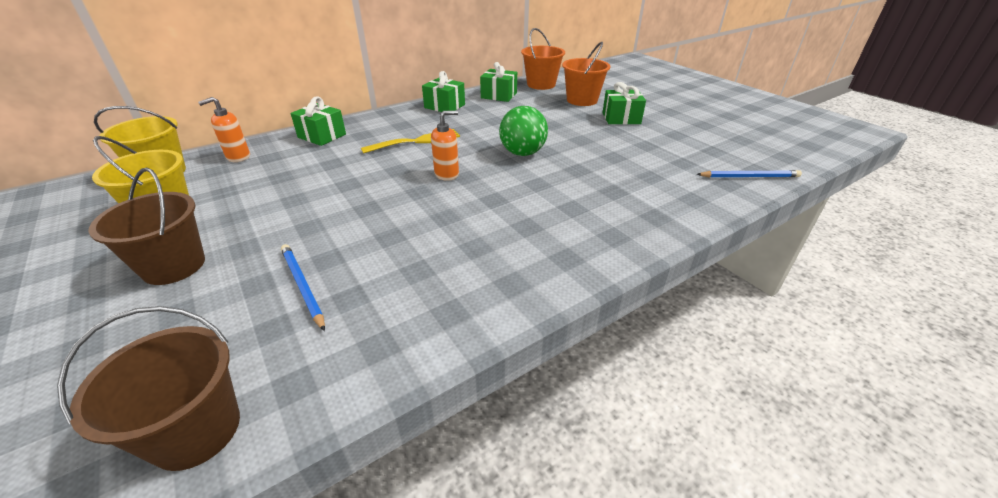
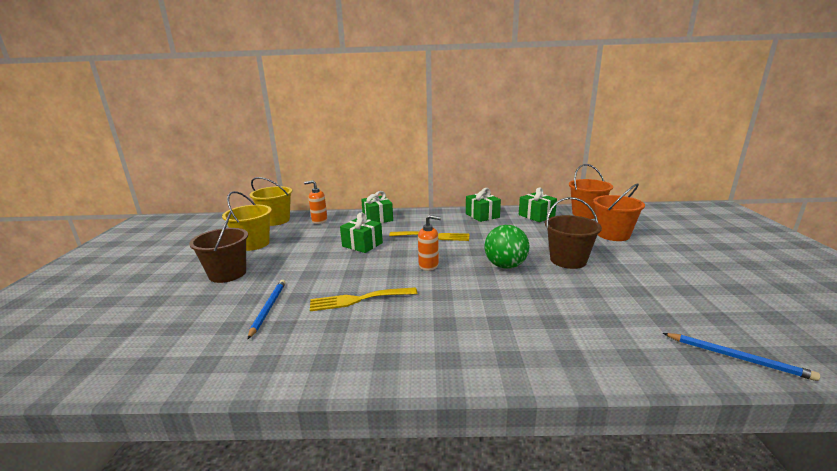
camera: 35 degrees right, 15 degrees down
(196, 431) = (146, 365): brown bucket -> brown bucket (568, 260)
(410, 235) = (358, 299): none -> yellow fork
(621, 118) = (637, 259): green gift -> green gift (362, 244)

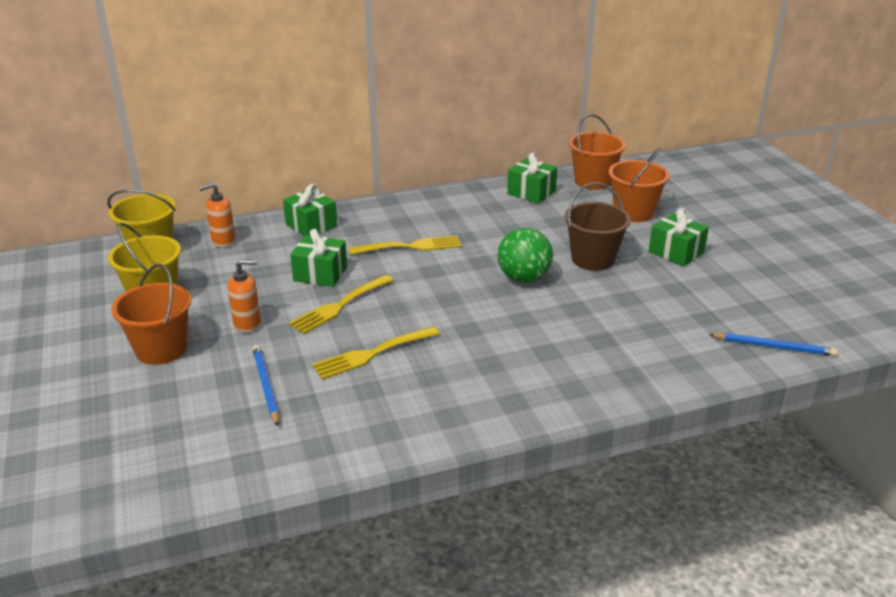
camera: 20 degrees left, 10 degrees up
(227, 274) = (161, 349): brown bucket -> orange bucket
(360, 265) = (339, 306): none -> yellow fork
(429, 265) = (430, 293): orange soap dispenser -> orange soap dispenser (247, 324)
(482, 215) = (459, 201): green gift -> green gift (676, 252)

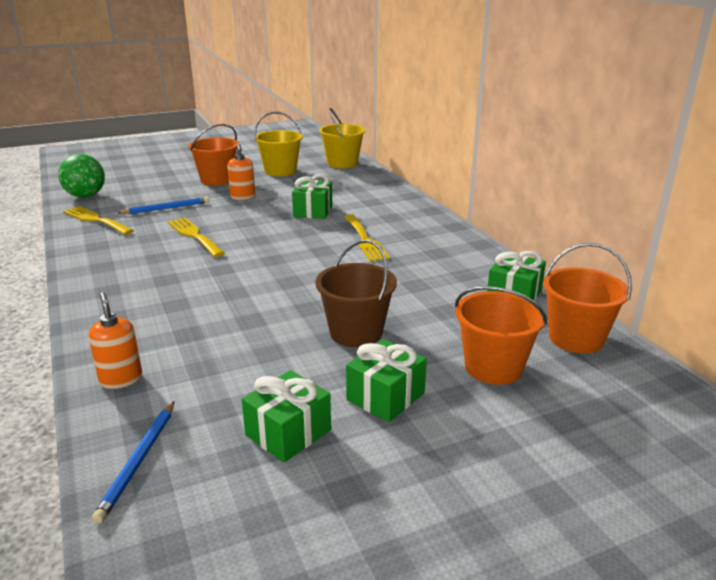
camera: 85 degrees right, 5 degrees down
(223, 241) = (359, 179): orange soap dispenser -> orange soap dispenser (121, 379)
(311, 225) = (393, 202): green gift -> green gift (288, 433)
(339, 306) = (264, 221): yellow fork -> yellow fork (96, 220)
(523, 278) = (310, 292): green ball -> green ball (86, 196)

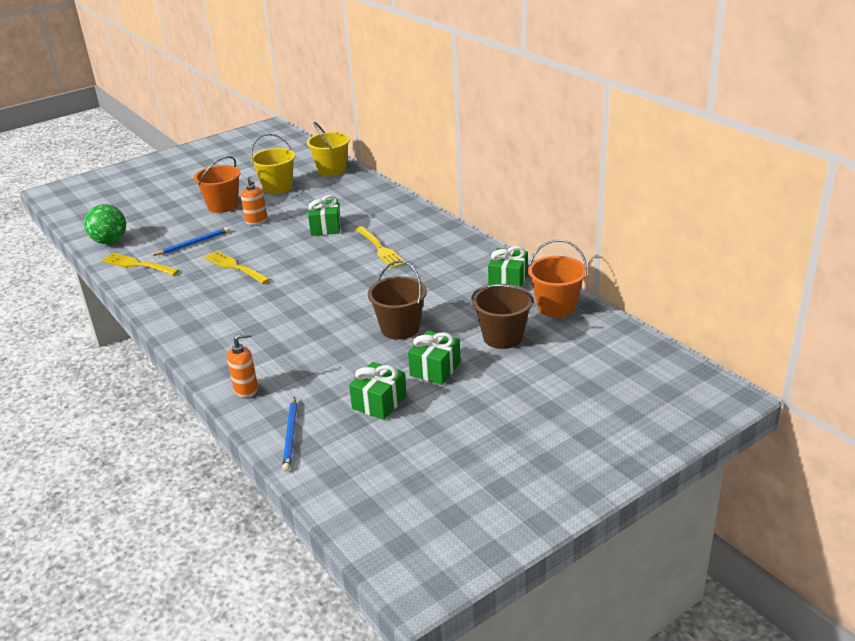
camera: 10 degrees left, 5 degrees up
(121, 379) = (246, 389): orange soap dispenser -> orange soap dispenser turned 105 degrees clockwise
(493, 367) = (503, 337): orange bucket -> brown bucket

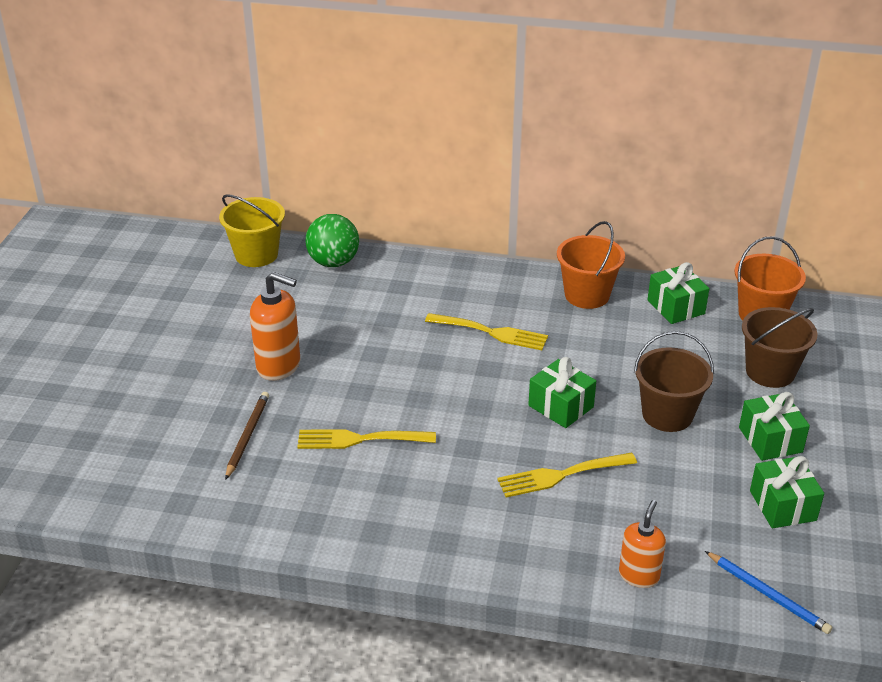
camera: 45 degrees left, 5 degrees up
(110, 241) = (114, 493): green ball -> green ball (333, 262)
(137, 265) = (220, 504): yellow fork -> yellow fork (561, 475)
(193, 243) = (247, 436): blue pencil -> brown pencil
(223, 205) = (192, 365): orange bucket -> orange bucket (587, 295)
(256, 221) = (279, 366): orange soap dispenser -> orange soap dispenser, size x1.53
(277, 187) = (224, 307): yellow bucket -> none
(325, 227) = (382, 334): green gift -> green gift (560, 406)

